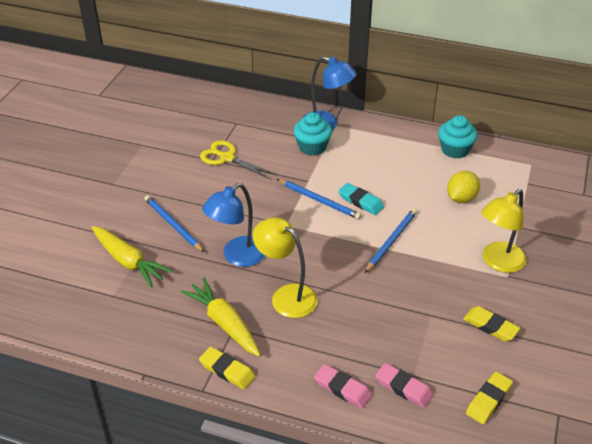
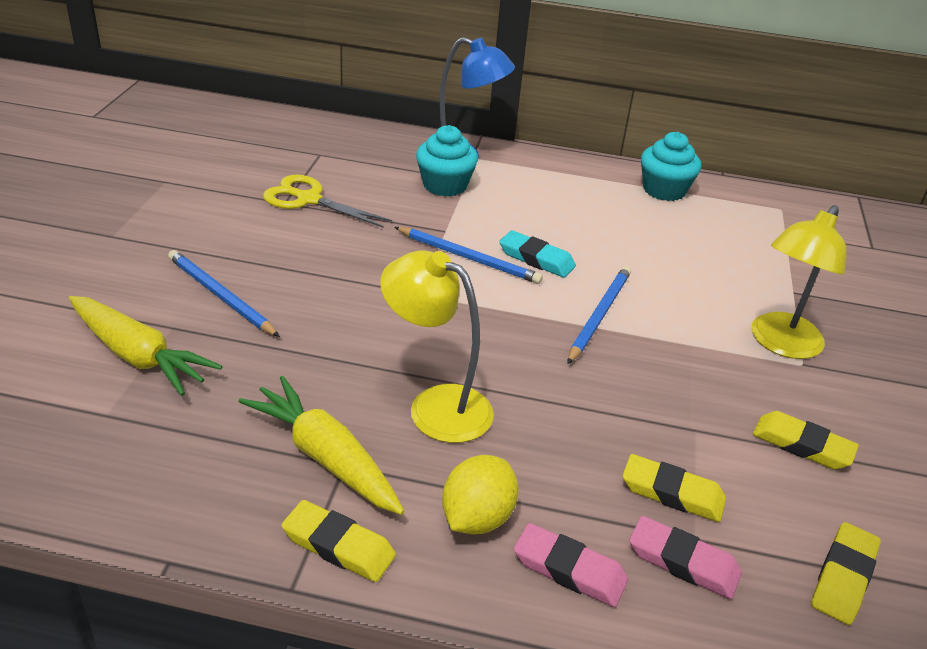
camera: 10 degrees left, 5 degrees down
(237, 256) = (339, 343): blue lamp -> none
(407, 351) = (672, 493): none -> yellow eraser
(461, 198) = (693, 253): yellow lemon -> yellow lemon (477, 517)

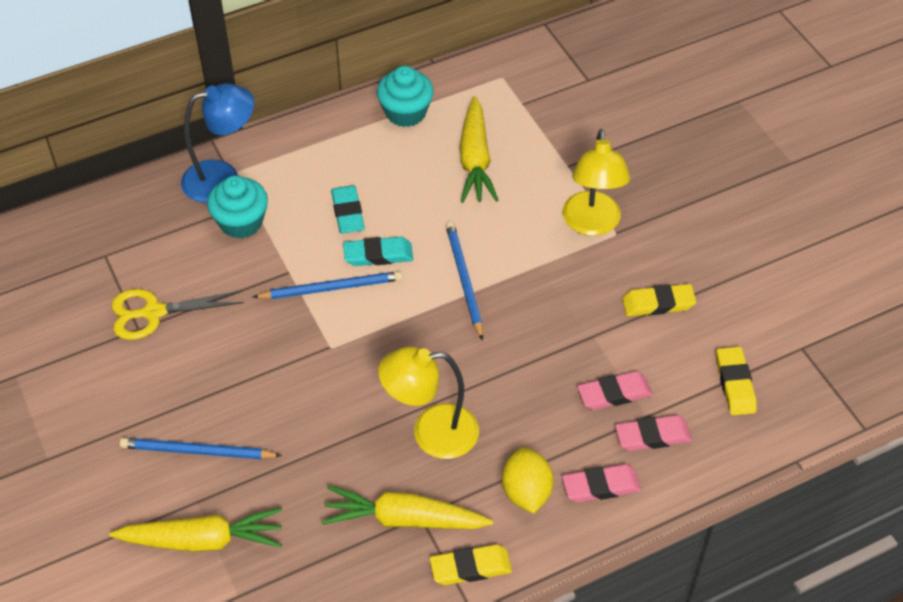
camera: 35 degrees left, 15 degrees up
(541, 222) = (348, 213): none -> turquoise eraser
(672, 493) = (614, 394): yellow eraser -> pink eraser
(699, 245) = (475, 160): none -> yellow carrot

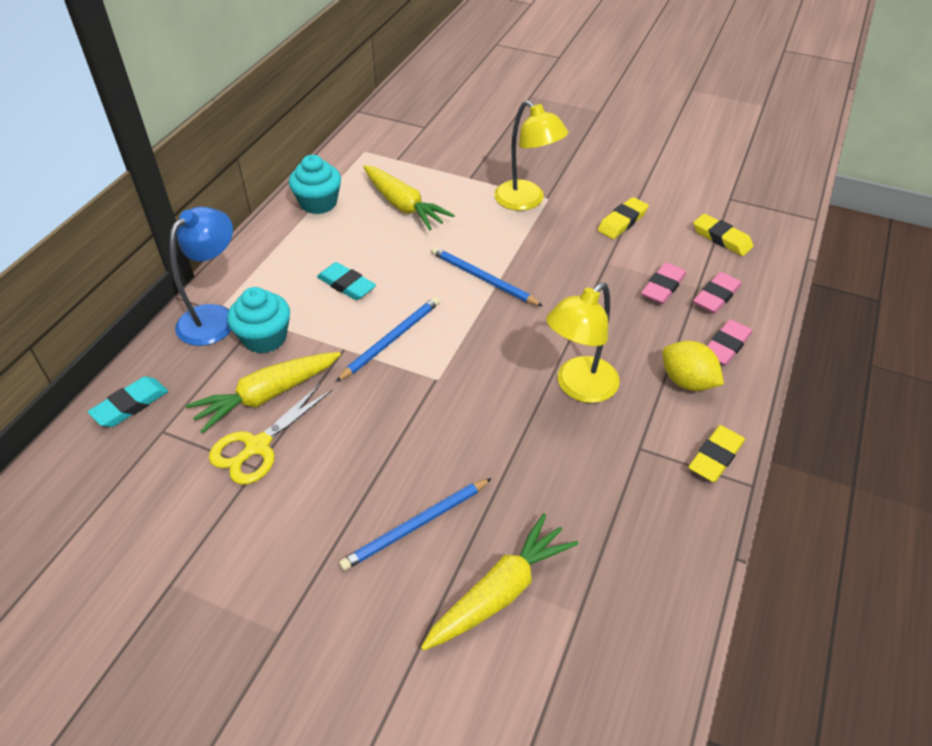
camera: 40 degrees left, 5 degrees down
(378, 255) = (402, 298): turquoise eraser -> turquoise eraser (130, 405)
(404, 519) = (632, 458): yellow carrot -> yellow carrot (267, 396)

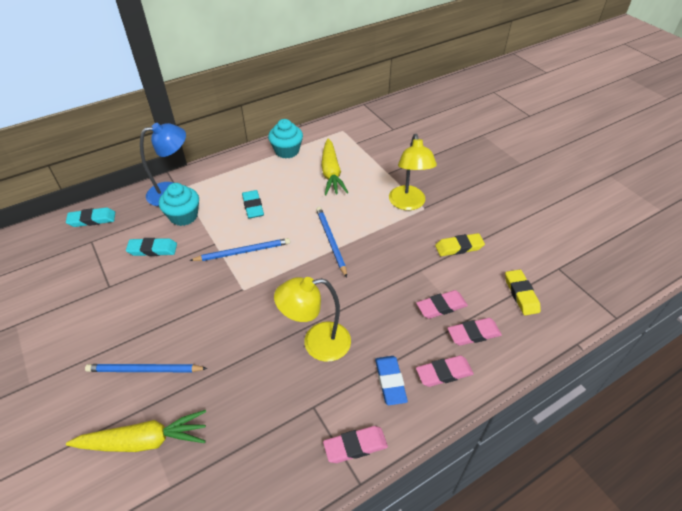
camera: 35 degrees right, 0 degrees up
(257, 446) = (121, 275): yellow scissors -> none
(267, 396) = (152, 249): yellow carrot -> turquoise eraser
(687, 381) = (390, 382): yellow lemon -> blue eraser
(715, 457) = (355, 446): yellow eraser -> pink eraser

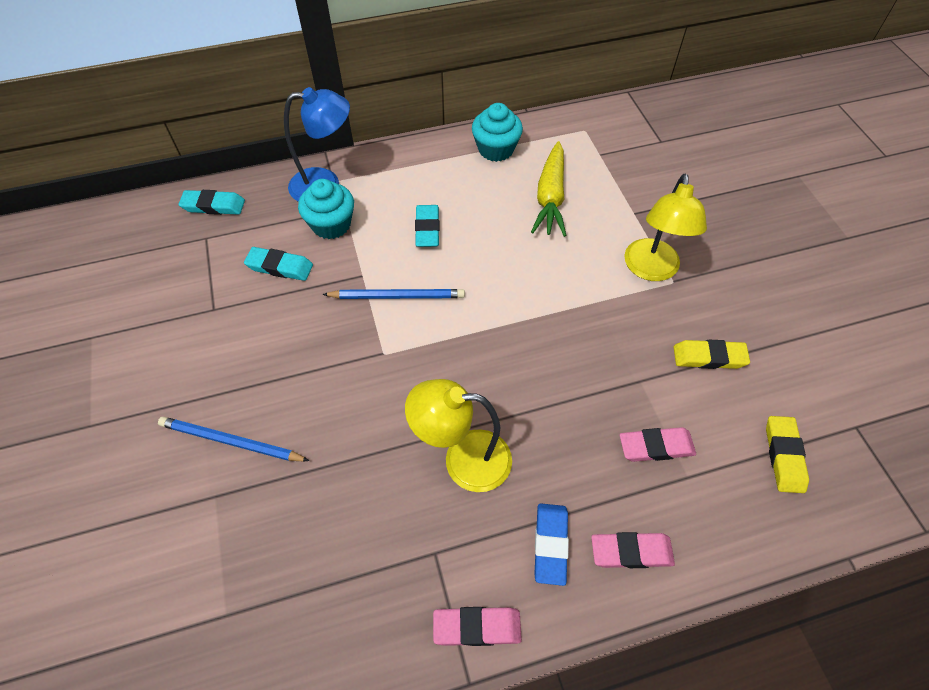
camera: 15 degrees right, 10 degrees up
(144, 441) = (208, 541): yellow carrot -> none
(331, 241) = (522, 306): blue pencil -> none
(473, 334) = (692, 501): pink eraser -> none

